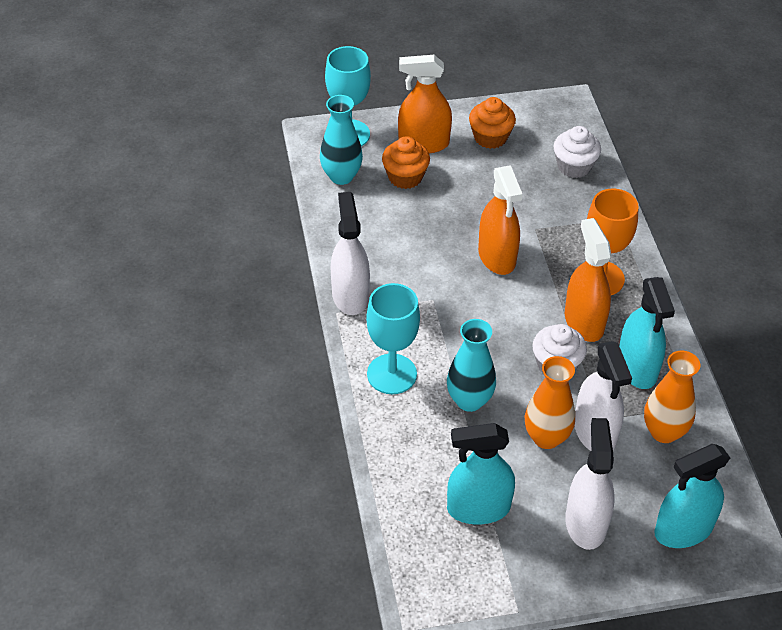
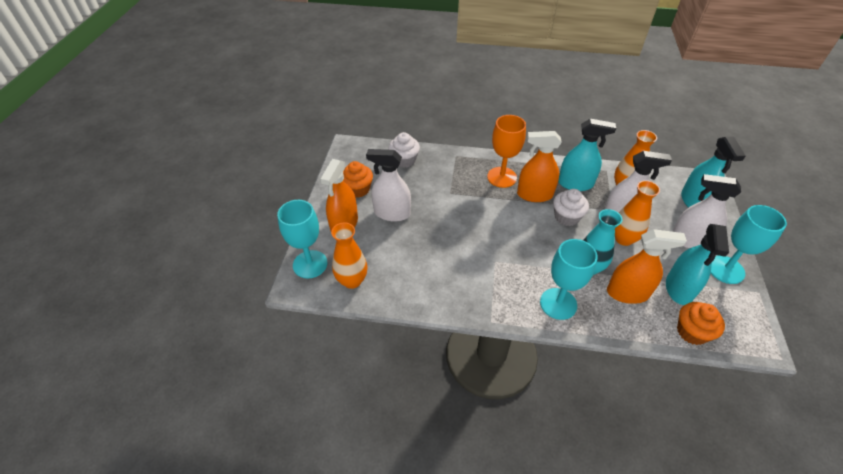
camera: 70 degrees left, 0 degrees up
(341, 176) = (352, 280): turquoise vase -> orange vase
(350, 295) = (477, 308): white spray bottle -> white spray bottle (392, 213)
(405, 177) = (372, 243): orange cupcake -> orange cupcake (692, 332)
(497, 257) = (467, 217): orange spray bottle -> orange spray bottle (627, 293)
(545, 569) = (725, 269): none -> turquoise goblet

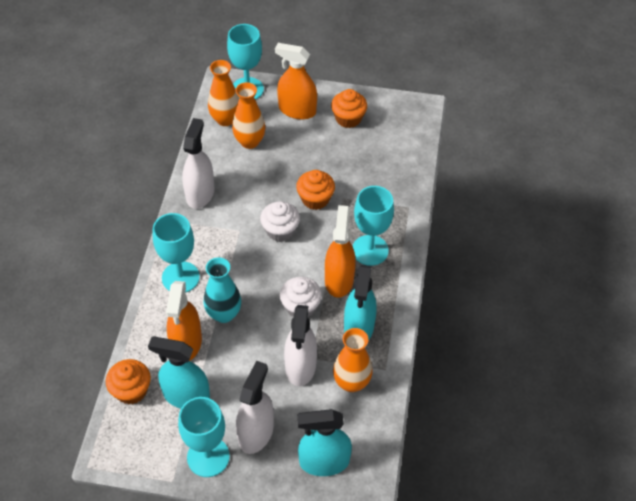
camera: 90 degrees right, 5 degrees up
(392, 213) = (311, 147): white spray bottle -> white spray bottle (200, 193)
(404, 160) = (398, 158): white cupcake -> white cupcake (280, 230)
(452, 210) = (315, 199): none -> orange cupcake
(502, 177) = (370, 250): orange goblet -> turquoise goblet
(623, 239) = (263, 359): orange vase -> orange vase (249, 142)

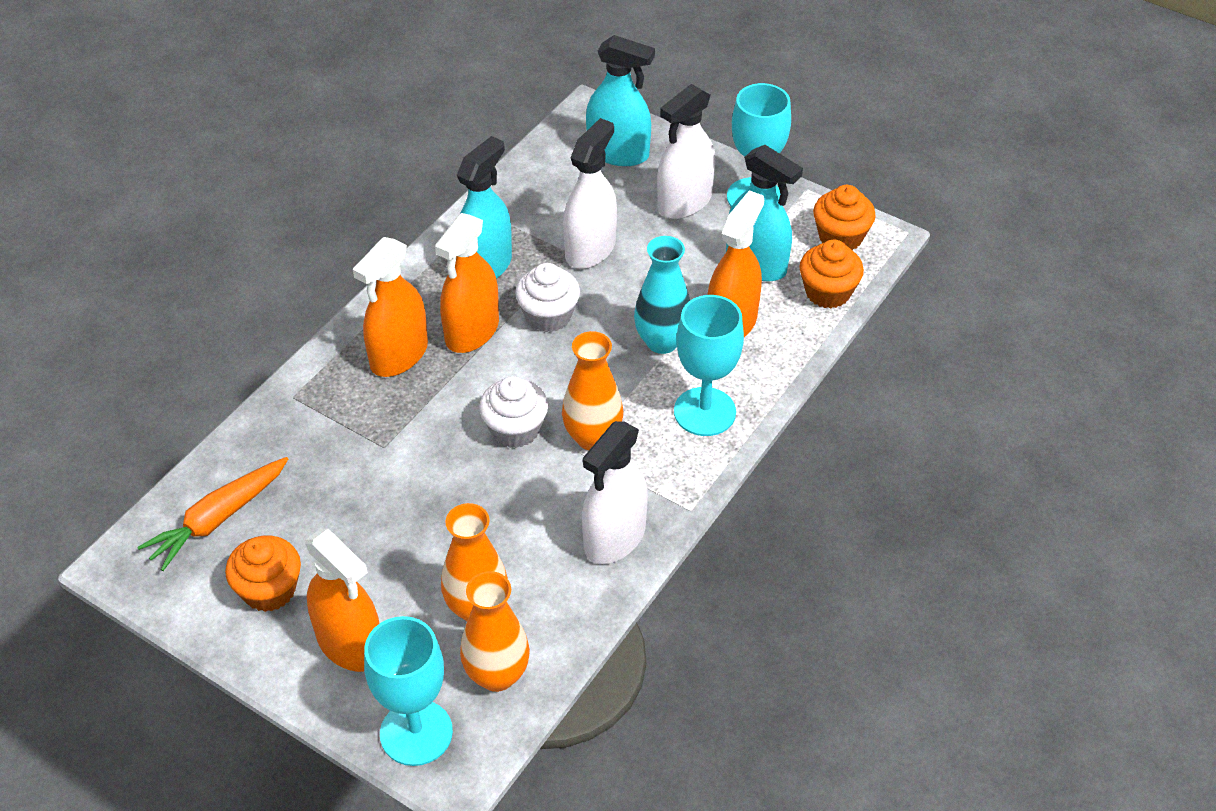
camera: 155 degrees left, 5 degrees down
(315, 199) = (428, 460): orange cupcake -> orange cupcake (840, 237)
(351, 382) = (536, 213): orange vase -> orange vase (592, 437)
(370, 250) = (399, 355): turquoise goblet -> orange spray bottle
(395, 138) = (218, 519): none -> orange carrot

